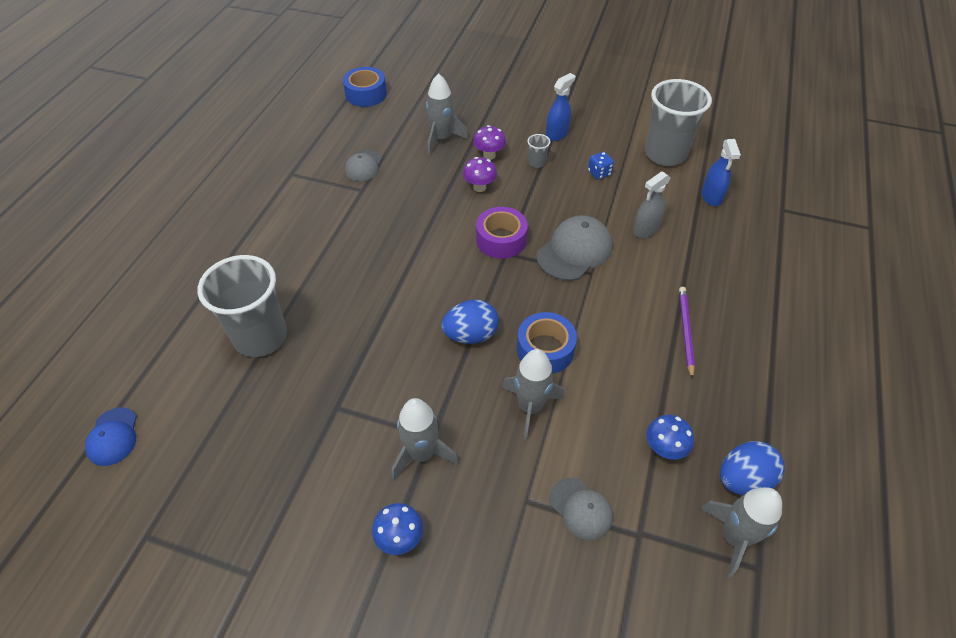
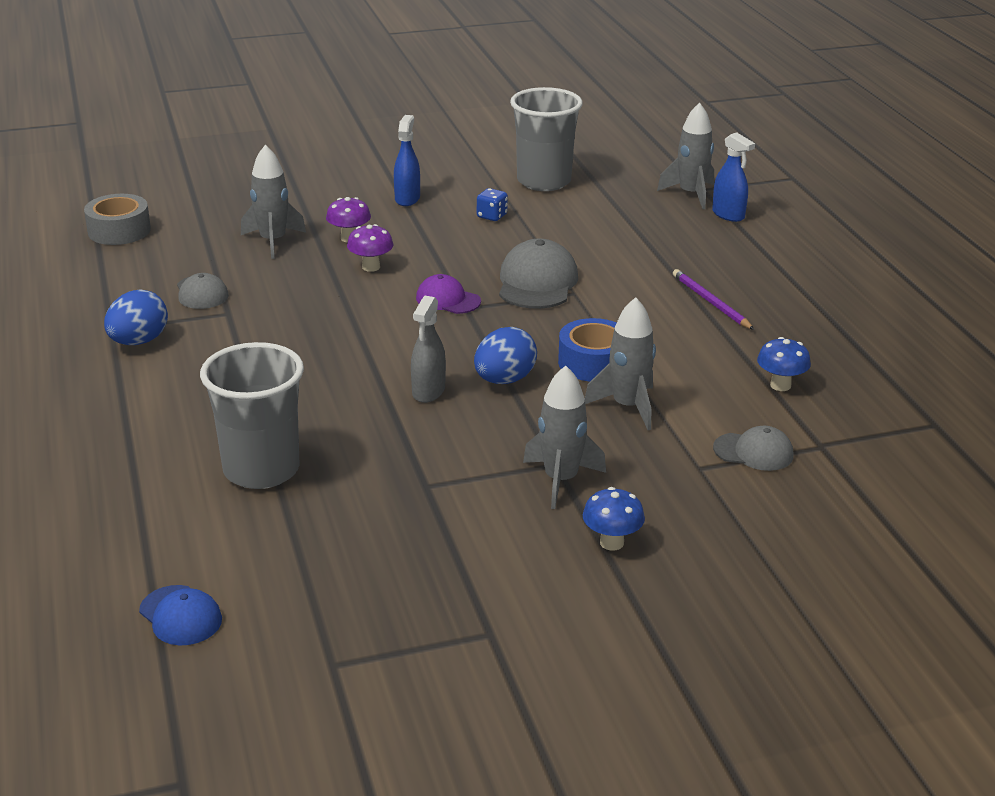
camera: 35 degrees left, 20 degrees down
(366, 94) = (119, 231): blue tape -> grey tape
(501, 240) = (448, 300): purple tape -> purple cap
(537, 163) = (413, 228): grey cup -> none
(645, 229) = (590, 244): grey spray bottle -> grey spray bottle (428, 391)
(711, 197) = (627, 200): blue spray bottle -> blue spray bottle (728, 215)
(734, 537) = (897, 415): grey rocket -> grey rocket (691, 194)
(743, 479) = (865, 378): blue egg -> blue egg (139, 341)

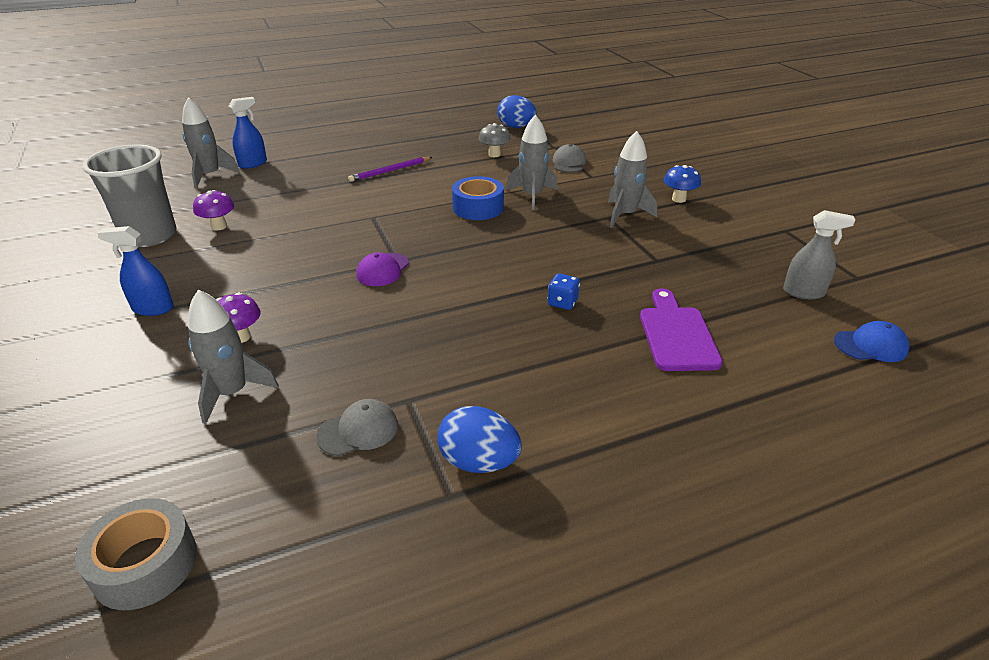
camera: 95 degrees left, 5 degrees up
(180, 616) = (870, 345): blue cap -> blue cap turned 45 degrees clockwise
(261, 470) = (676, 335): grey cup -> purple cutting board
(371, 267) = (312, 316): purple mushroom -> purple mushroom (219, 226)
(428, 391) = (534, 268): grey spray bottle -> grey spray bottle (803, 292)
(492, 216) = (217, 258): blue dice -> blue dice (562, 302)
(504, 380) = (509, 238): blue egg -> blue egg (516, 127)
(537, 282) = (354, 232): grey cap -> none
(780, 385) = (494, 154): blue mushroom -> grey mushroom

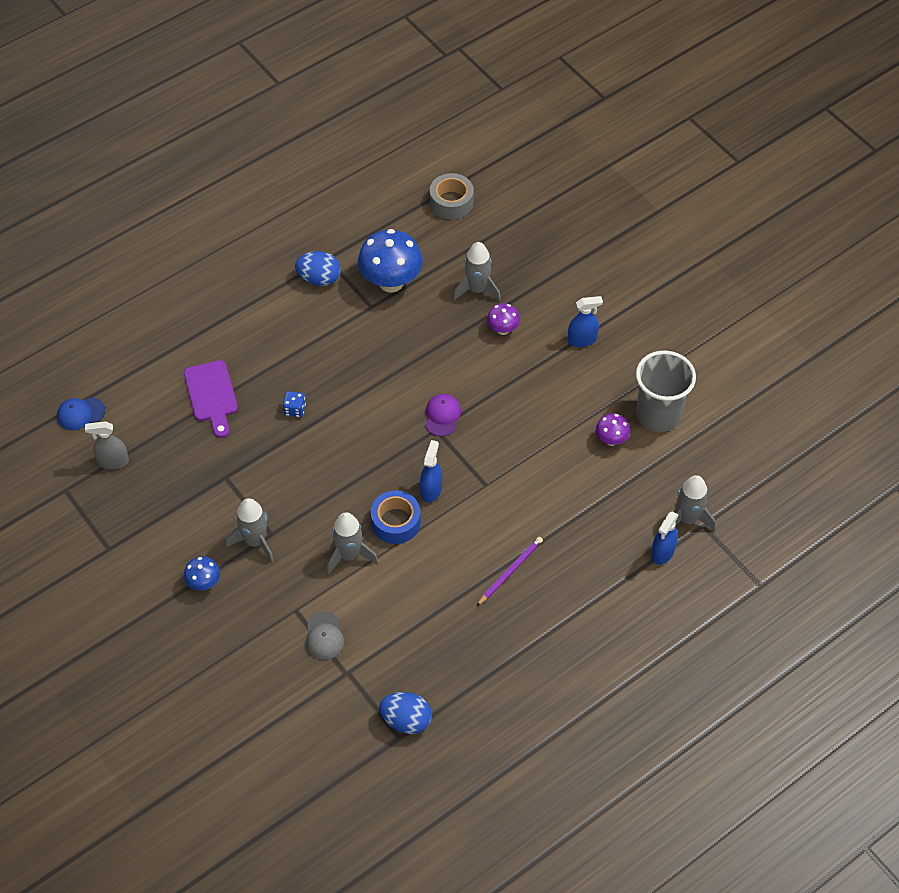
camera: 165 degrees right, 20 degrees up
(358, 430) = (391, 282): grey cap -> blue mushroom
(431, 221) = (431, 490): none -> blue spray bottle
(494, 154) = (412, 636): grey mushroom -> none

